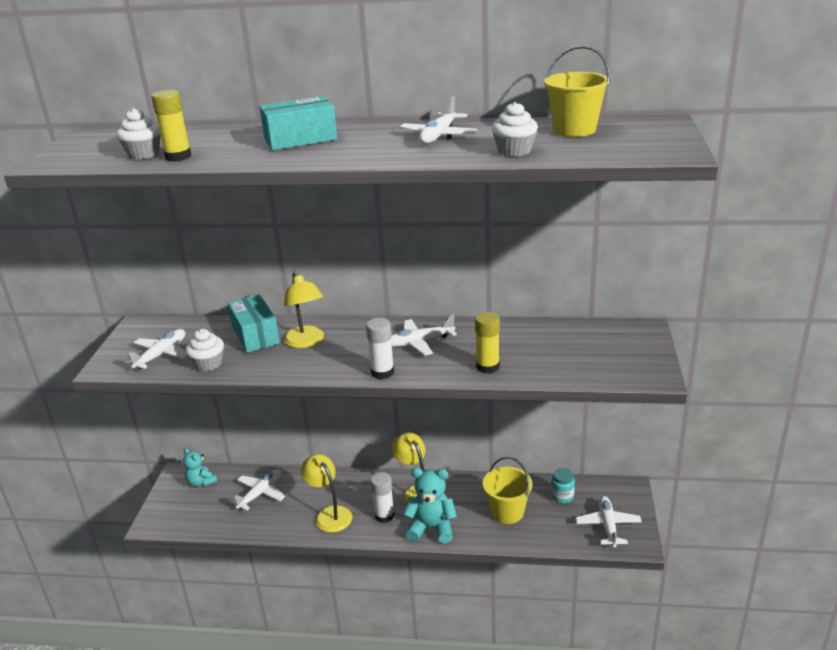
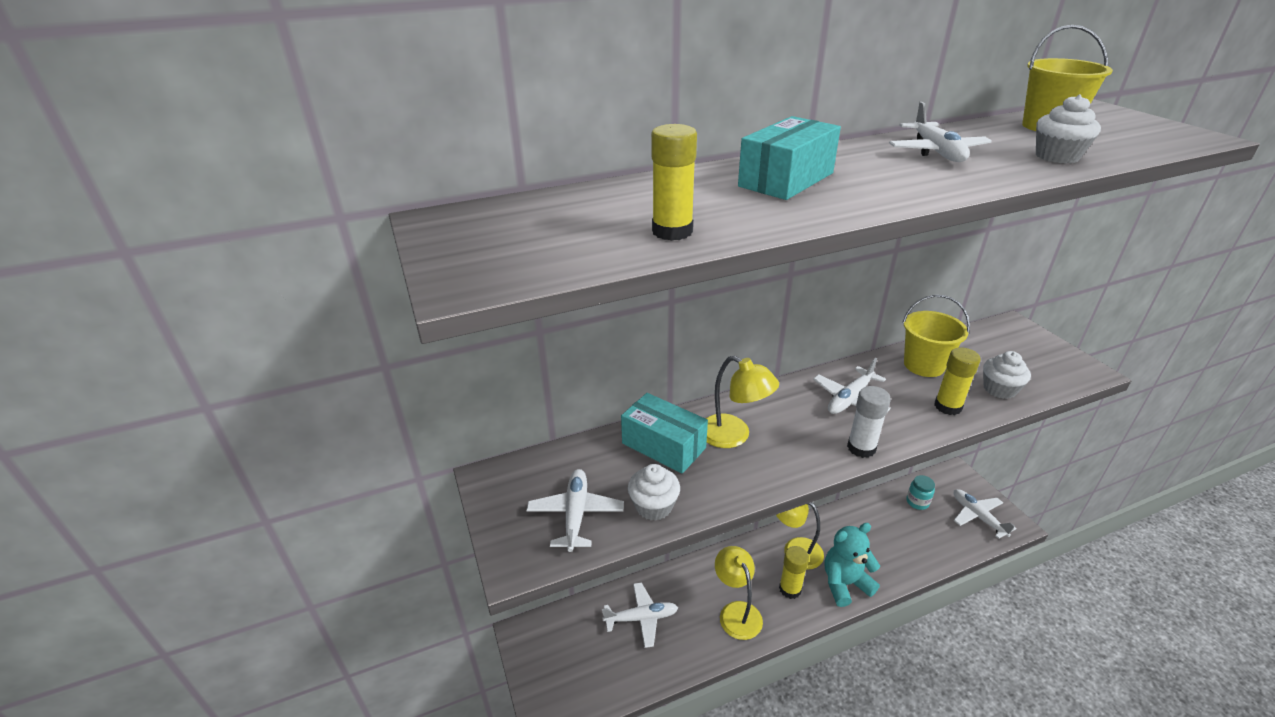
camera: 30 degrees left, 5 degrees up
(144, 154) = (607, 237): white cupcake -> white cupcake (999, 389)
(201, 482) = (560, 633): turquoise teddy bear -> none
(261, 493) = (641, 618): white plane -> white plane turned 75 degrees clockwise
(329, 514) = (736, 612): yellow lamp -> yellow lamp turned 45 degrees clockwise
(384, 515) = (790, 589): white glue stick -> yellow glue stick
(507, 512) = (890, 537): yellow bucket -> yellow bucket (924, 365)

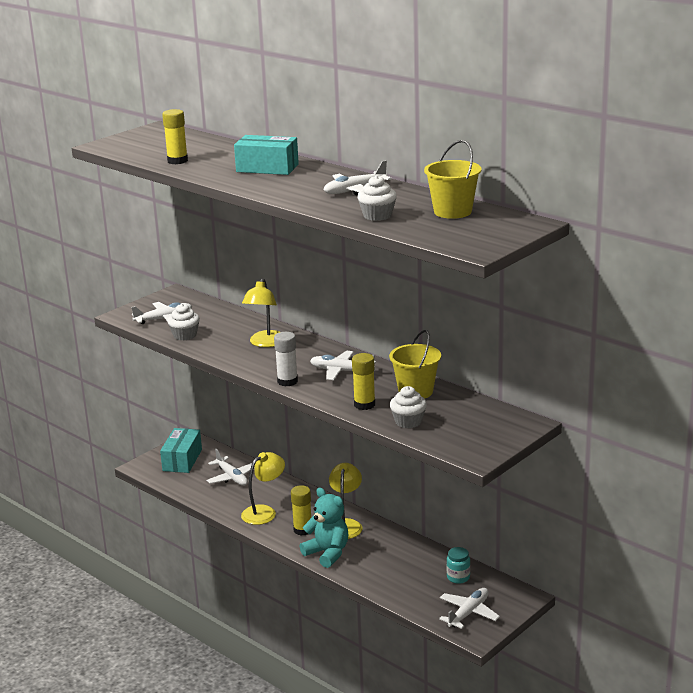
camera: 65 degrees right, 10 degrees down
(663, 445) = (238, 326): turquoise box -> turquoise box (182, 460)

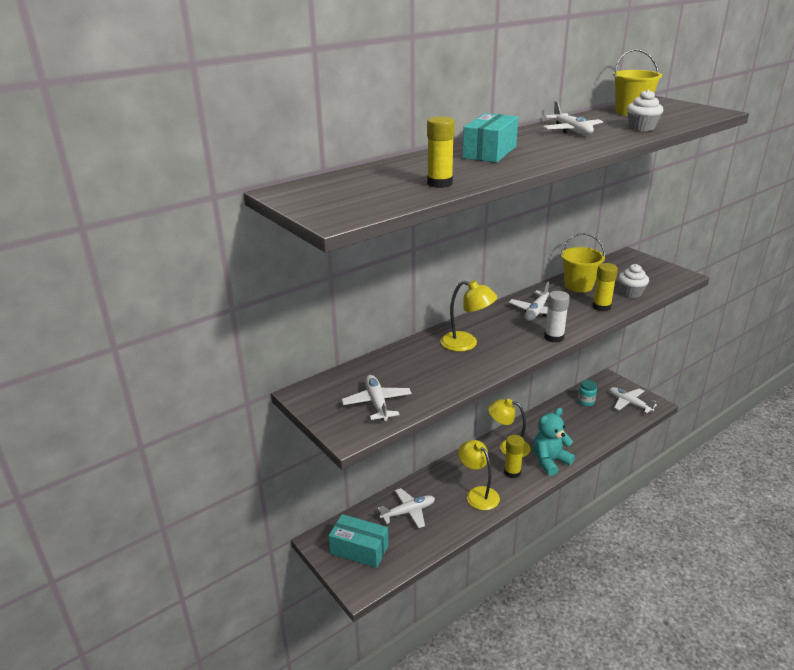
camera: 80 degrees left, 5 degrees up
(185, 335) = (429, 390): white cupcake -> none

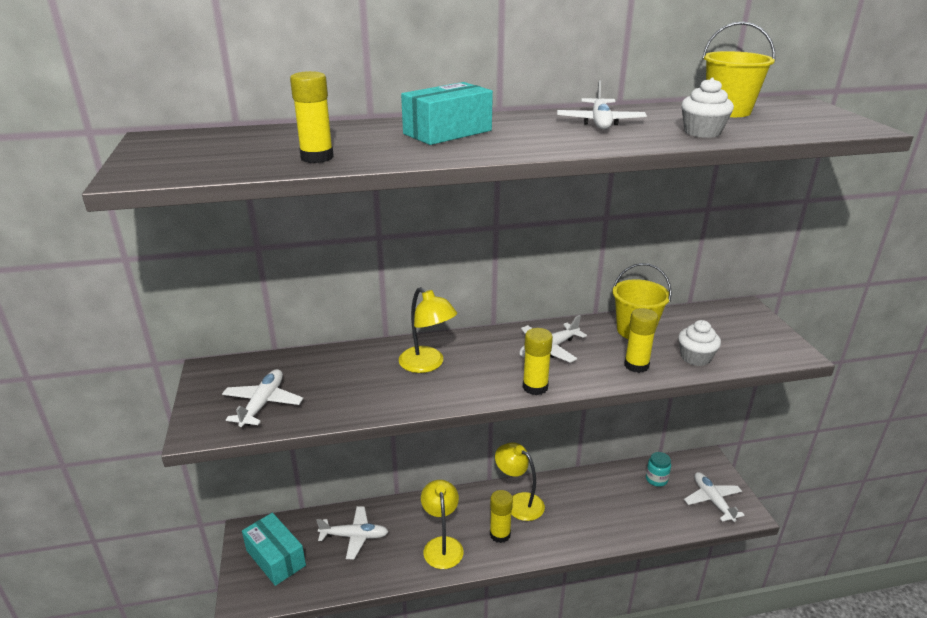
camera: 25 degrees right, 0 degrees up
(550, 461) = (554, 538): turquoise teddy bear -> none
(554, 337) = (535, 387): white glue stick -> yellow glue stick

